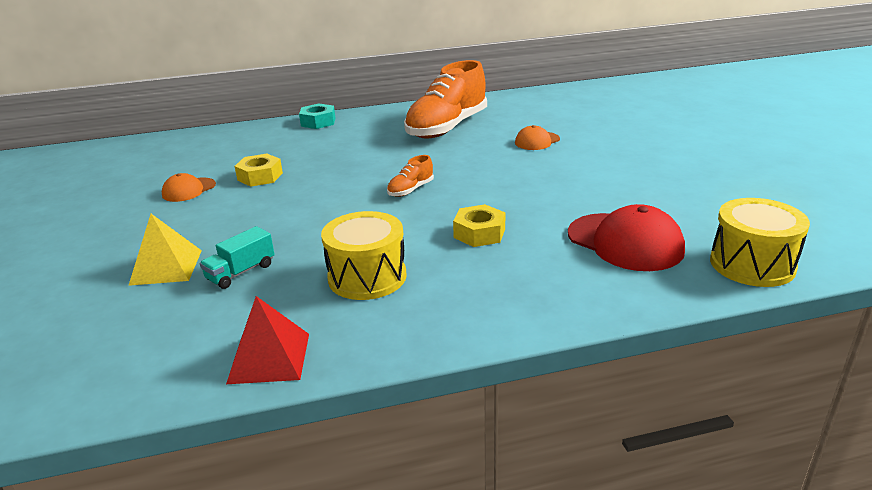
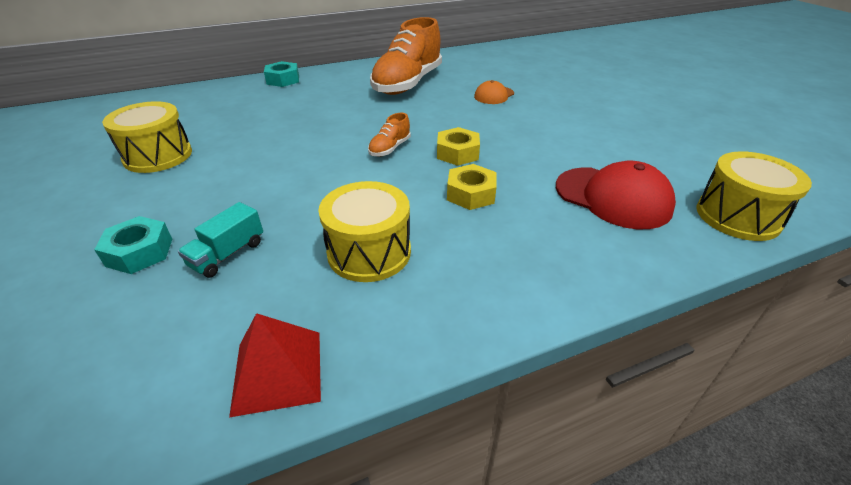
camera: 10 degrees left, 10 degrees up
(166, 267) = (140, 252): yellow pyramid -> turquoise nut
(189, 190) = (158, 156): orange cap -> yellow drum
(260, 176) = (233, 138): yellow nut -> yellow nut (457, 153)

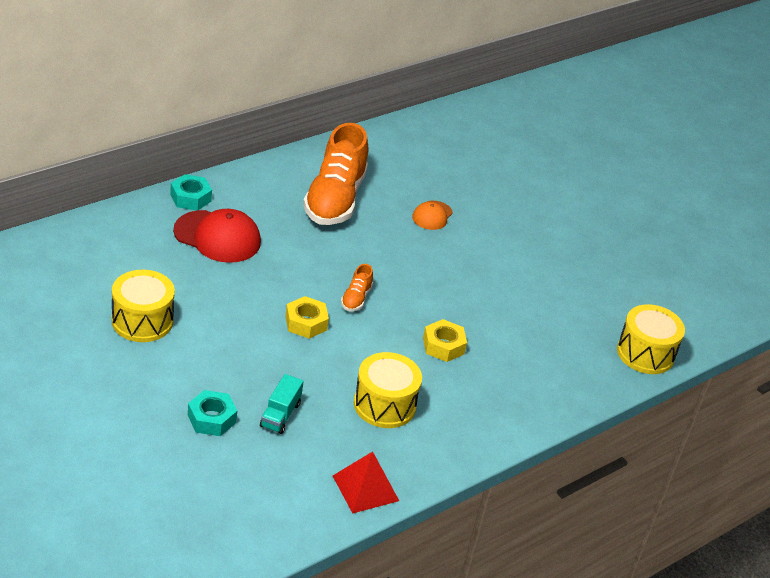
camera: 20 degrees left, 0 degrees up
(457, 153) = (419, 300): yellow nut -> yellow nut (306, 323)
(613, 197) = (555, 342): red cap -> red cap (217, 237)

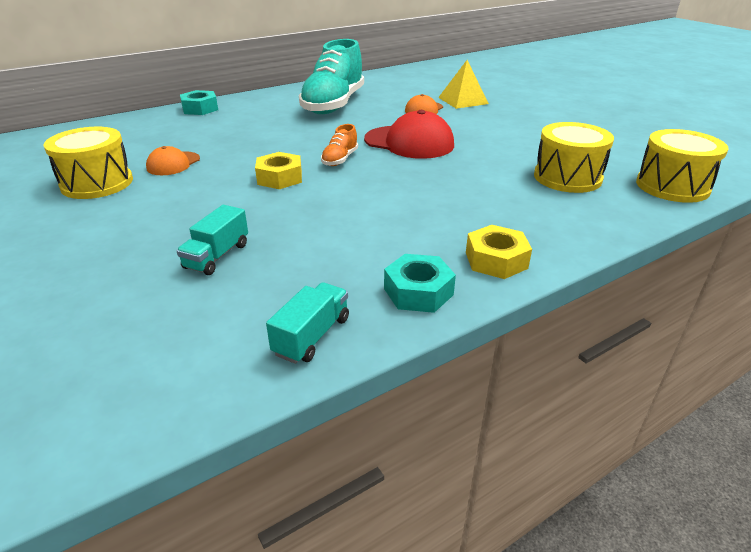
camera: 10 degrees right, 5 degrees down
(200, 296) = (173, 164): none -> orange cap
(212, 419) = (123, 263): turquoise nut -> turquoise nut (418, 292)
(217, 237) = (213, 128): red cap -> red cap (409, 142)
(335, 199) = (333, 105): orange shoe -> turquoise shoe
(365, 488) = (312, 336): red pyramid -> turquoise truck
(384, 405) = (357, 241): yellow drum -> yellow drum (567, 177)
(443, 346) = (433, 189): yellow nut -> yellow nut (496, 260)
(474, 200) = (463, 100): none -> yellow pyramid

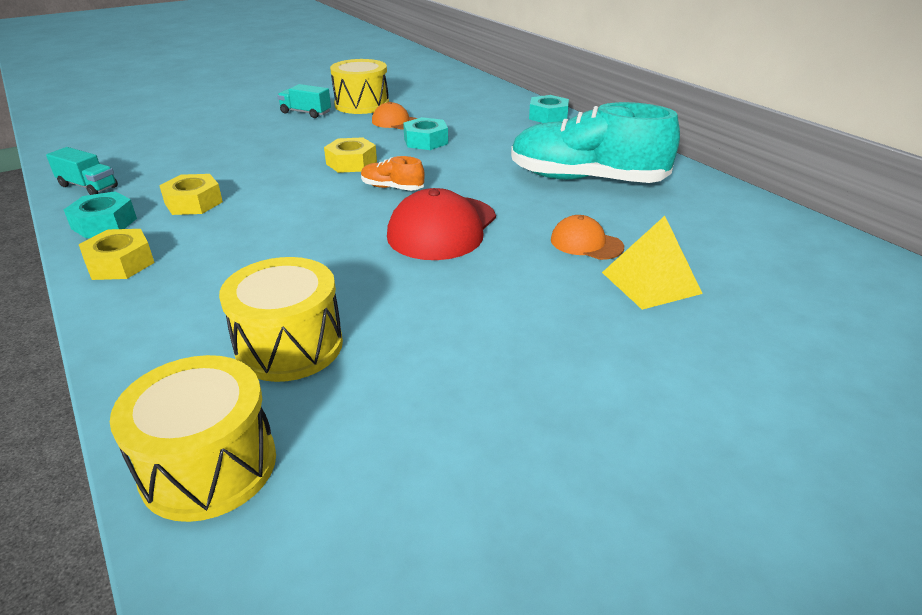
camera: 90 degrees right, 0 degrees up
(217, 256) = (217, 151): turquoise truck -> turquoise truck (305, 113)
(237, 150) = (425, 141): none -> turquoise nut
(366, 246) = (193, 203): none -> yellow nut

